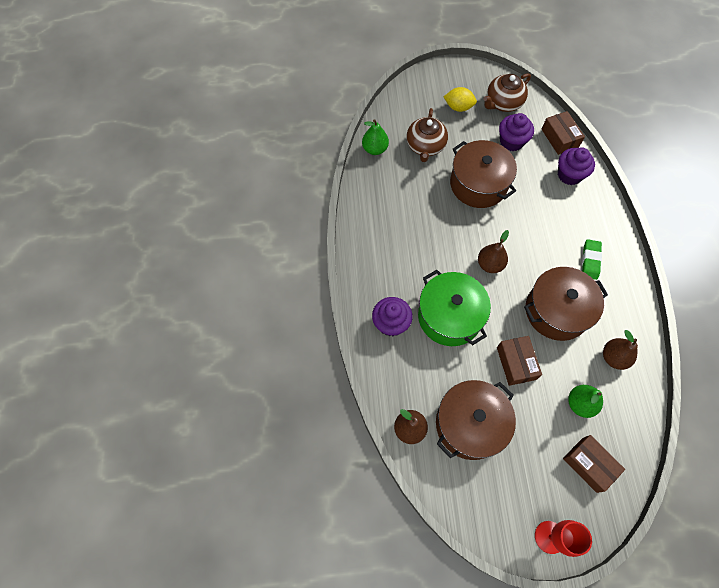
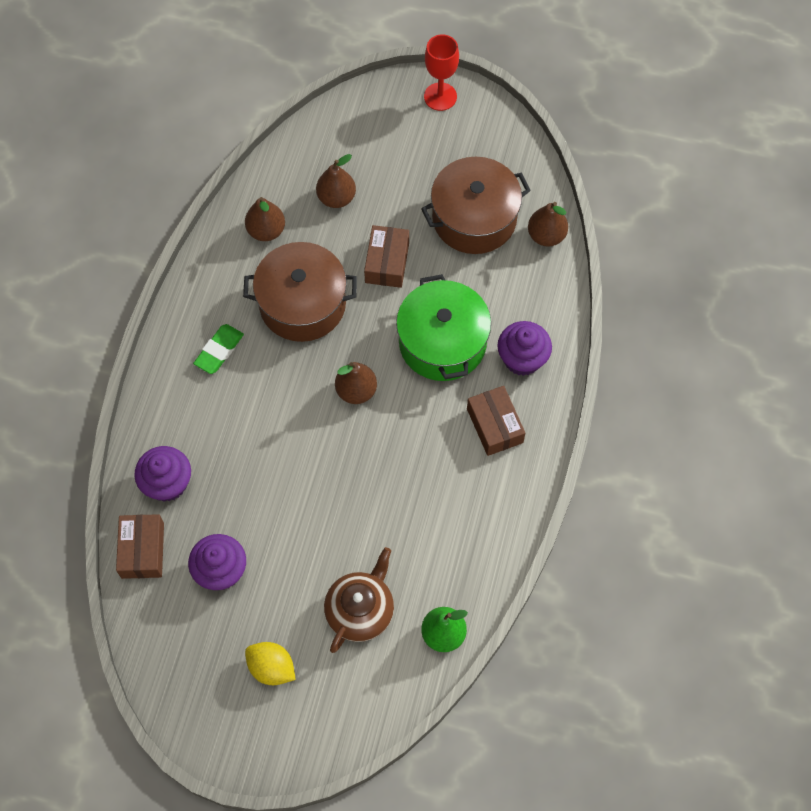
camera: 160 degrees left, 0 degrees up
(478, 184) = (310, 515): brown pot -> none
(503, 103) = (193, 650): brown teapot -> none
(580, 404) = (336, 198): green pear -> brown pear
(589, 464) = (362, 141): brown box -> brown box (494, 425)

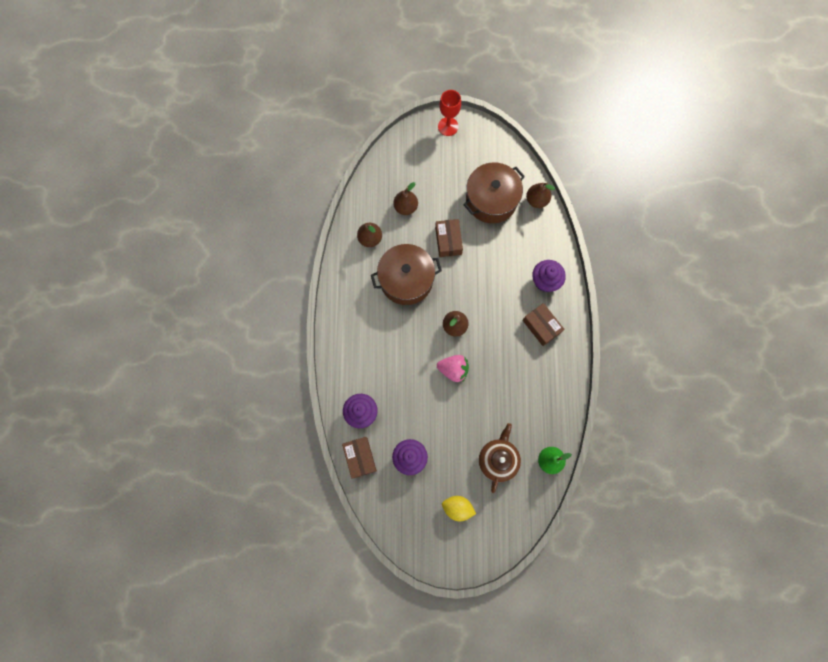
camera: 15 degrees left, 10 degrees up
(219, 351) = (366, 322): green eraser -> none
(333, 456) = (453, 369): none -> pink strawberry
(442, 342) = (496, 283): green pot -> none

